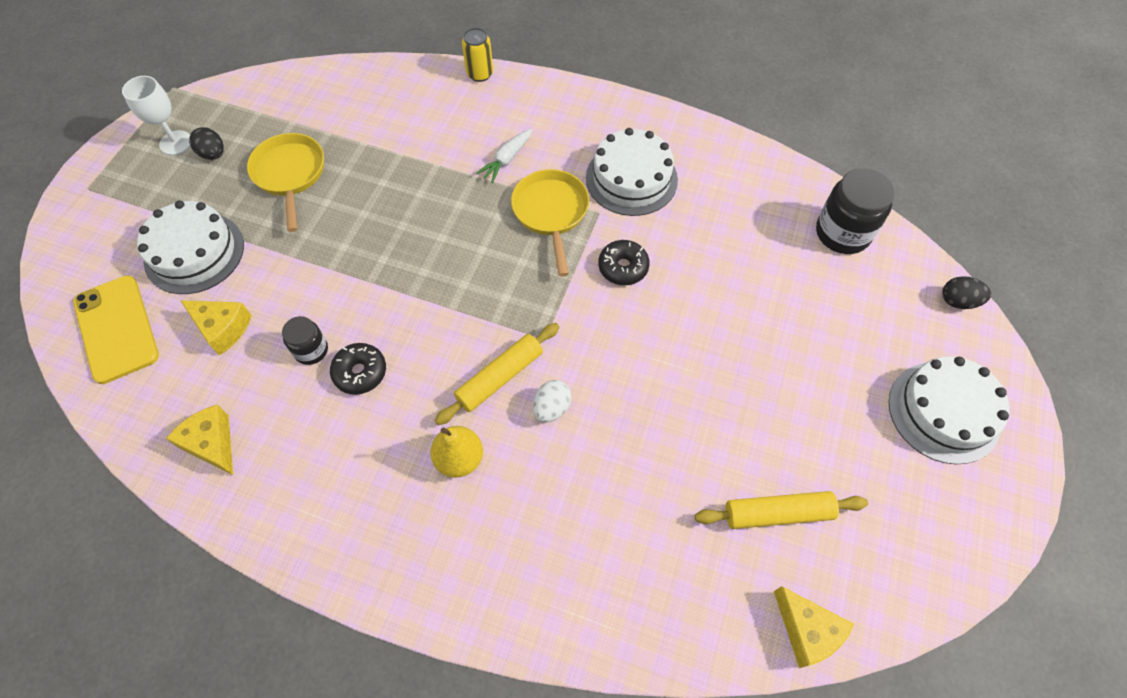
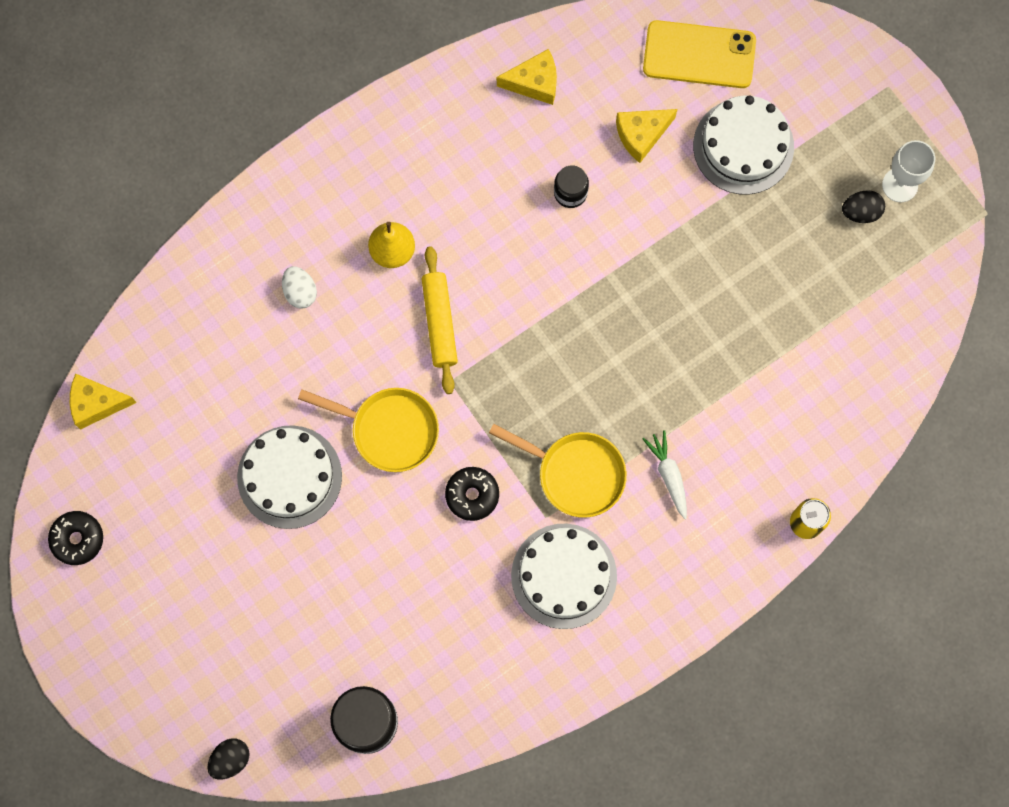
camera: 125 degrees right, 15 degrees up
(290, 174) = (785, 268): yellow pan -> yellow pan (389, 430)
(360, 372) = (522, 219): black donut -> black donut (77, 539)
(551, 408) = (384, 345): white egg -> white egg (300, 292)
(777, 514) = (182, 450): yellow rolling pin -> none
(944, 412) = (156, 648): white cake -> white cake (289, 477)

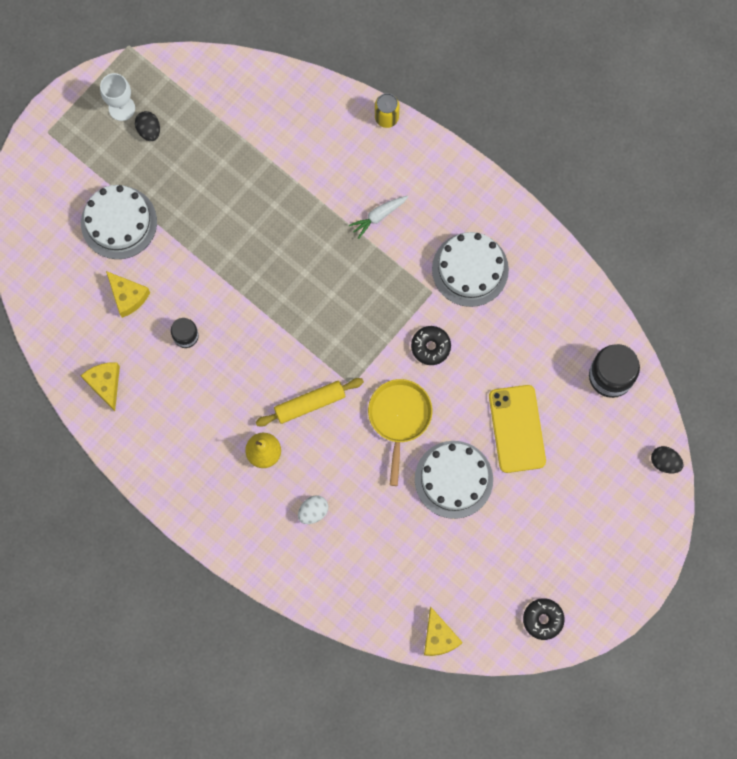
camera: 105 degrees left, 0 degrees up
(576, 473) = (395, 279): yellow pan -> none
(699, 55) = (54, 270): yellow phone -> yellow phone (517, 429)

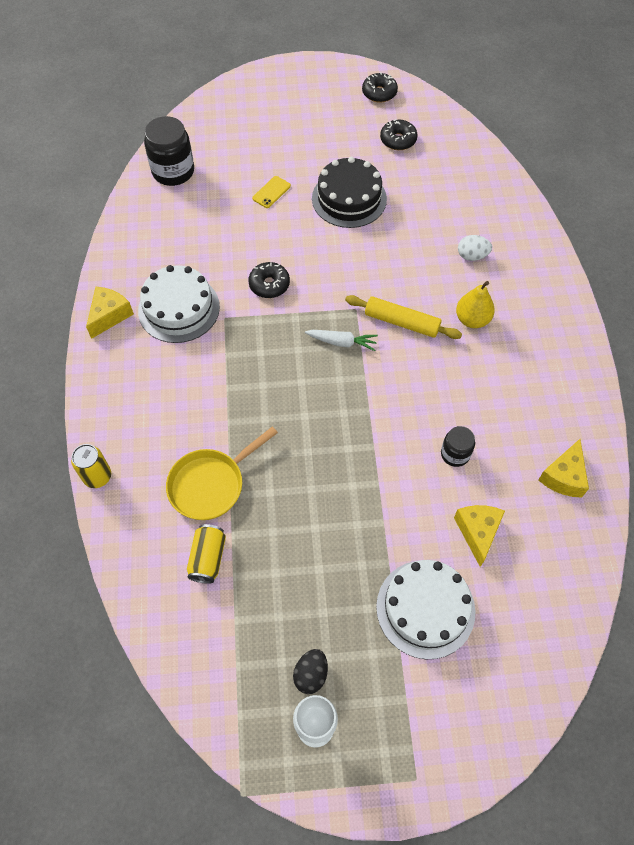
camera: 135 degrees left, 15 degrees down
(269, 135) = (208, 558): none -> yellow can
(378, 216) = (198, 405): white carrot -> white carrot (342, 342)
(399, 418) = (344, 261): yellow pan -> yellow pan (210, 484)
(439, 637) = (457, 131): yellow cheese -> yellow cheese (109, 315)
(453, 479) = (349, 198): white cake -> black cake
(476, 579) = (398, 140): none -> black donut
(517, 429) = (271, 192): yellow phone -> yellow phone, size x0.48
(665, 462) = (203, 106): black egg -> none

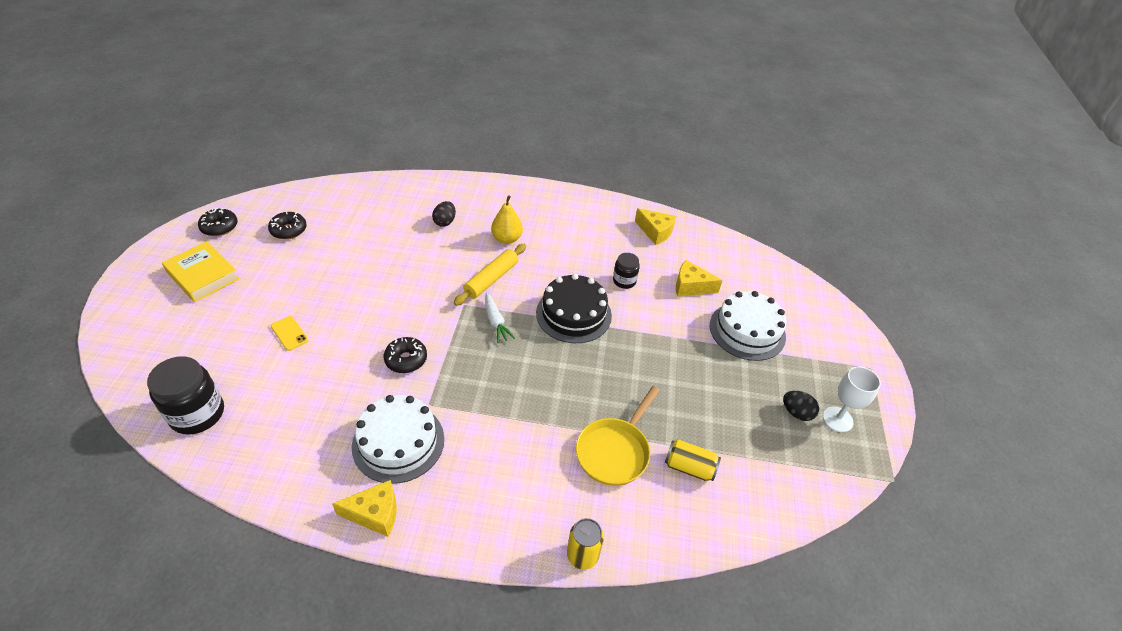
camera: 80 degrees left, 15 degrees down
(109, 315) = (375, 513): yellow cheese -> yellow cheese turned 135 degrees clockwise
(210, 484) = (614, 451): yellow pan -> yellow pan turned 60 degrees clockwise
(315, 109) = (203, 276): none -> yellow book
(342, 342) = (495, 322): white carrot -> white carrot turned 135 degrees clockwise
(349, 198) = (336, 279): black cake -> black cake (573, 314)
(472, 256) = (445, 222): white egg -> black egg

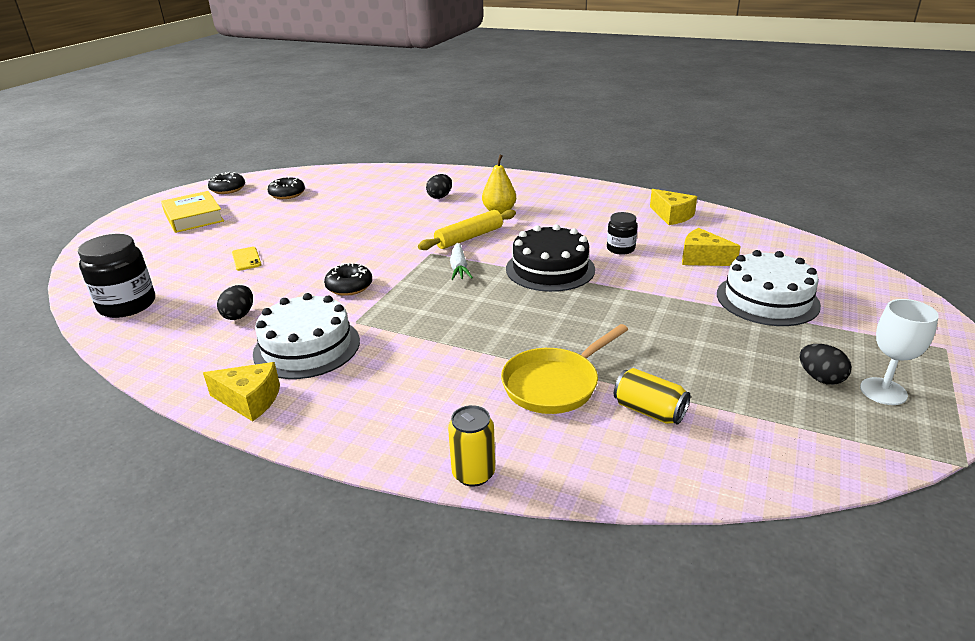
camera: 20 degrees right, 15 degrees down
(317, 411) = (239, 315): none -> black egg

